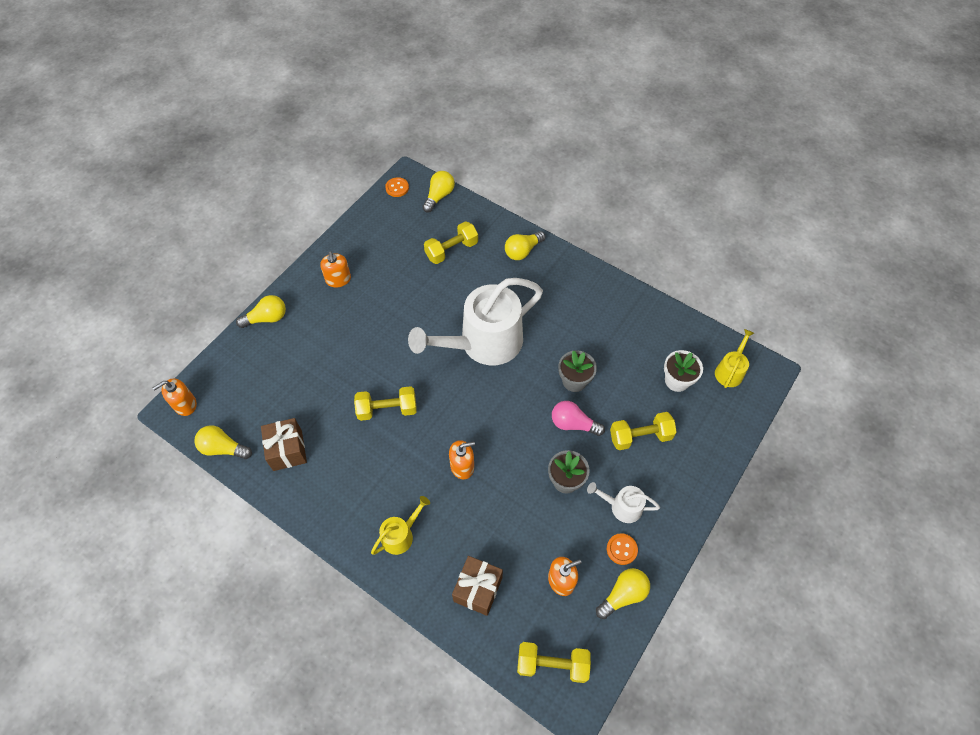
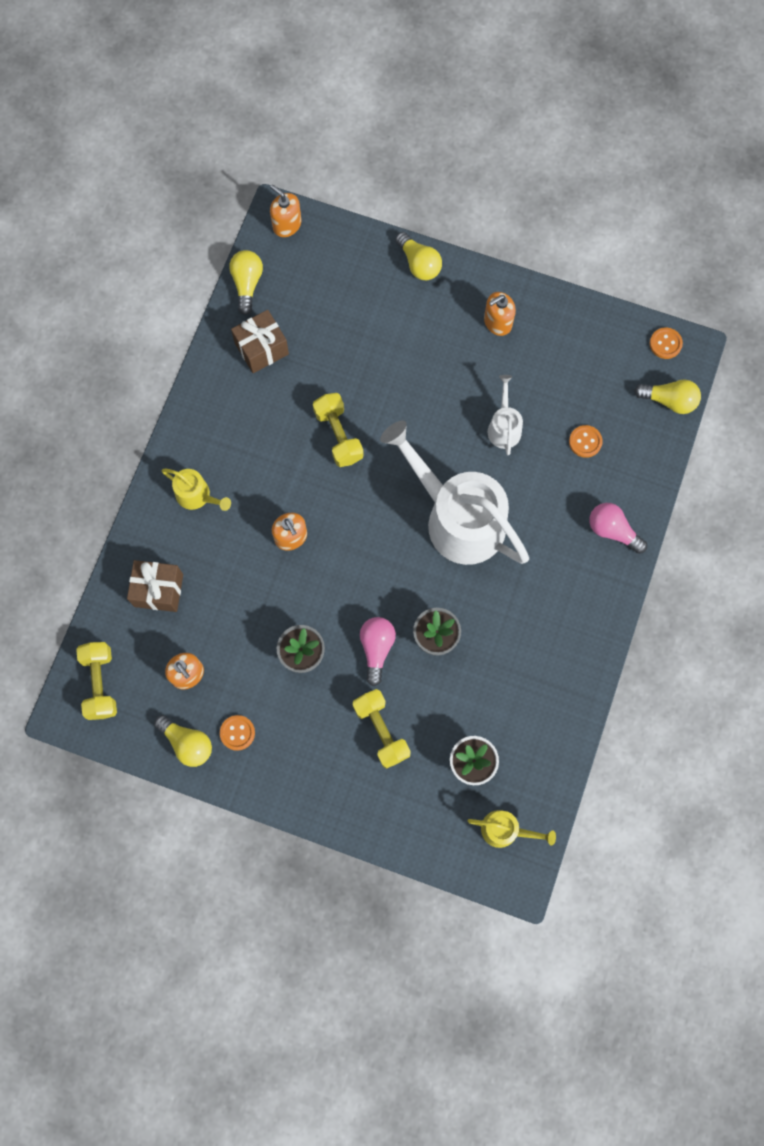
camera: 75 degrees right, 15 degrees up
(451, 250) = (585, 442): yellow dumbbell -> orange button
(523, 251) = (612, 531): yellow light bulb -> pink light bulb
(621, 506) = (287, 724): white watering can -> white watering can (504, 426)

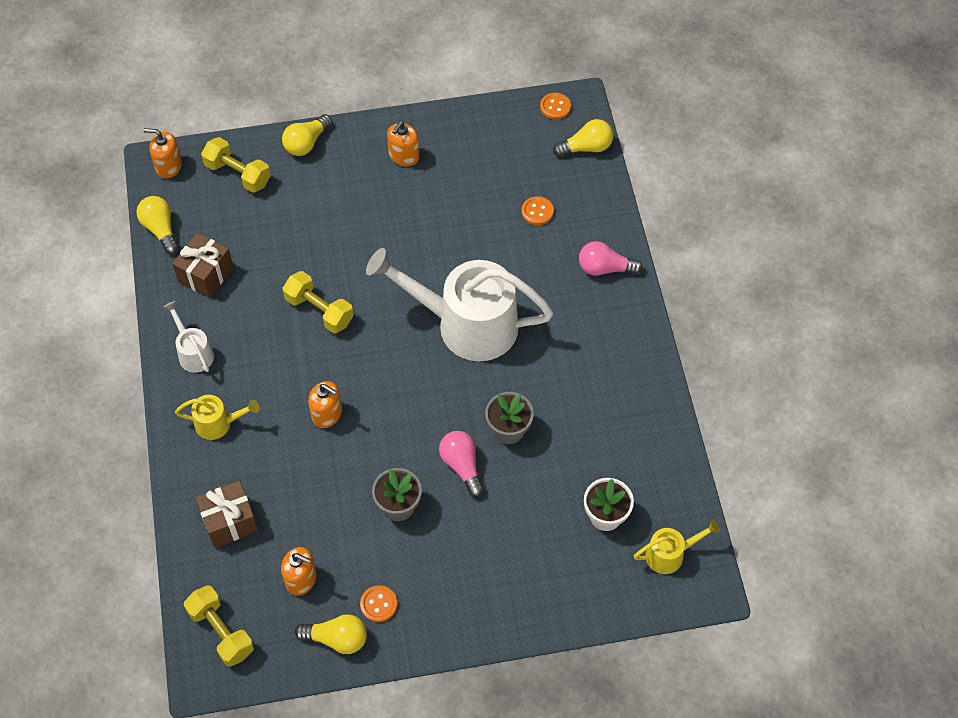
camera: 30 degrees left, 15 degrees down
(381, 730) = (509, 531): yellow dumbbell -> yellow dumbbell (238, 174)
(419, 263) = (306, 143): yellow light bulb -> yellow light bulb turned 105 degrees clockwise
(504, 426) = (461, 233): white watering can -> white watering can (193, 352)

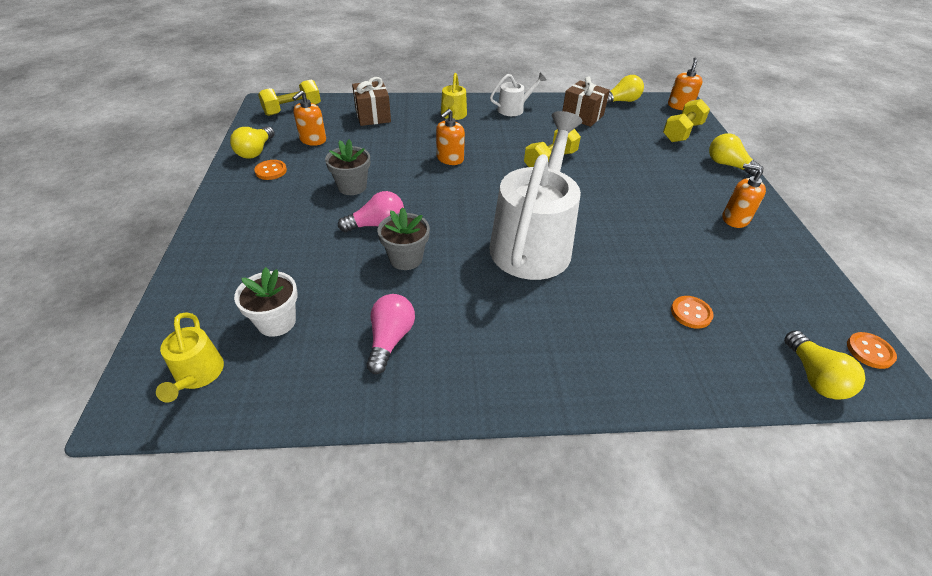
camera: 95 degrees right, 15 degrees down
(605, 268) = (615, 369): pink light bulb -> pink light bulb (390, 339)

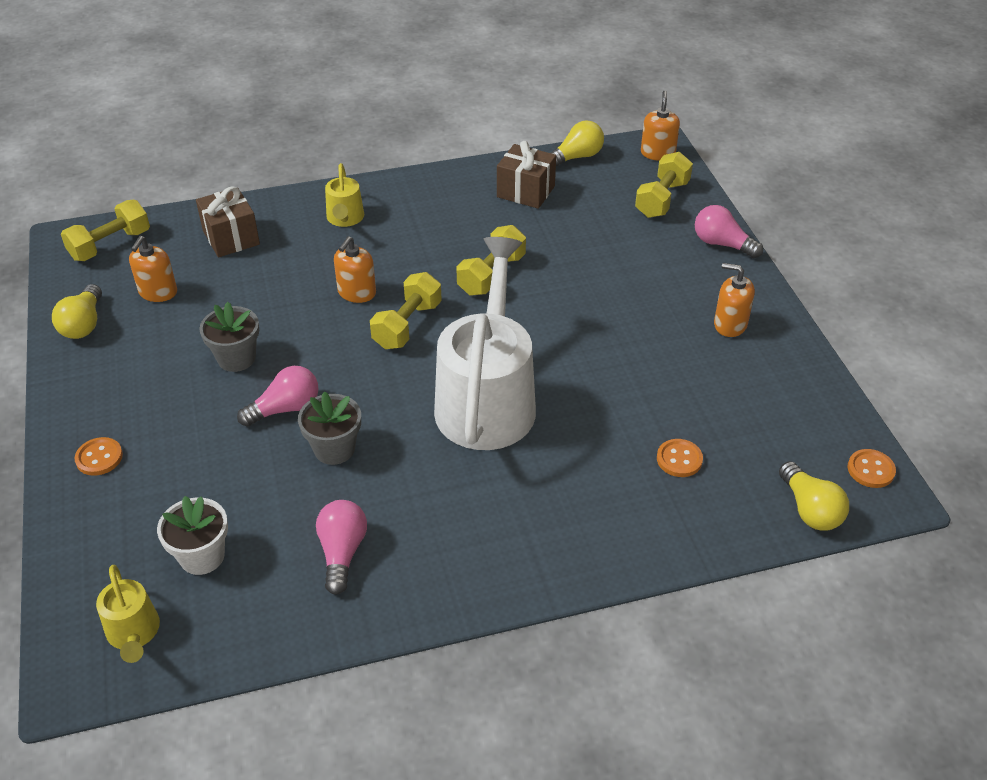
camera: 10 degrees left, 0 degrees up
(271, 171) = (117, 352): orange button -> orange button (99, 458)
(482, 184) = (407, 325): none -> yellow dumbbell
(514, 109) = (429, 194): white watering can -> none
(728, 165) = (722, 244): yellow light bulb -> pink light bulb

